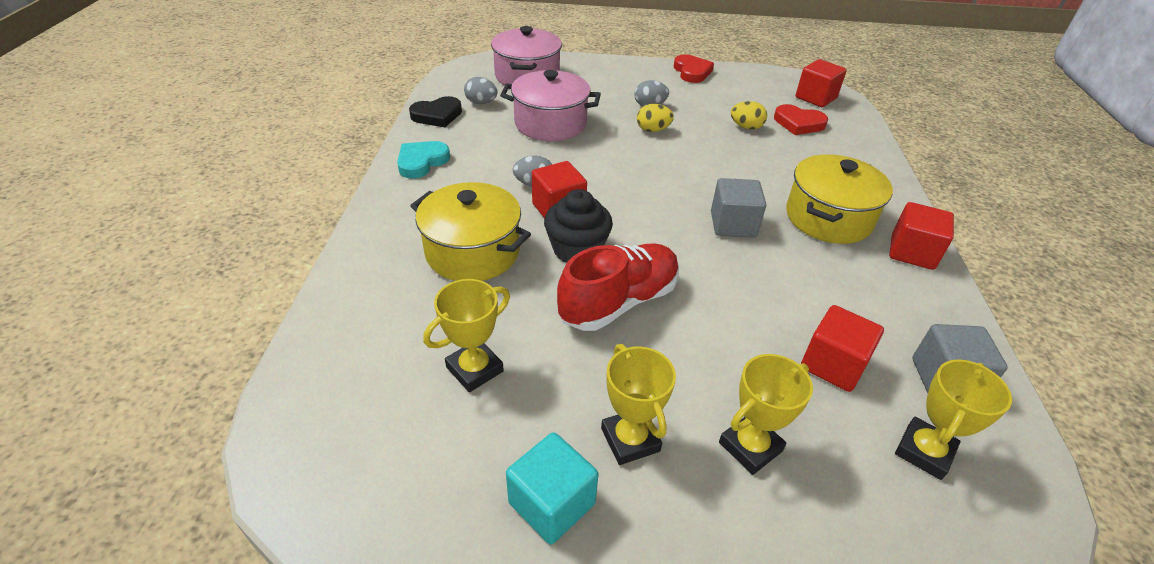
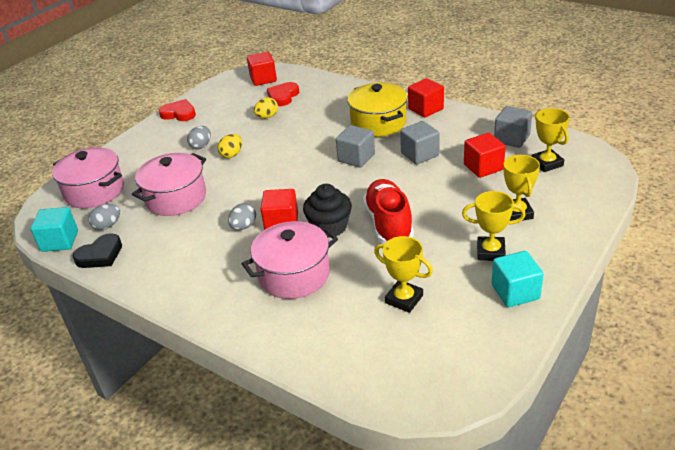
camera: 55 degrees left, 5 degrees down
(422, 162) = (160, 278): turquoise heart -> none
(437, 115) = (100, 255): black heart -> black heart turned 45 degrees clockwise
(444, 88) = (60, 241): none -> turquoise cube
(472, 252) = (294, 275): yellow pot -> pink pot
(474, 369) = (404, 299): yellow trophy -> yellow trophy turned 45 degrees counterclockwise
(797, 282) = (419, 154): none -> grey cube
(798, 123) = (283, 96): red heart -> red heart turned 150 degrees clockwise

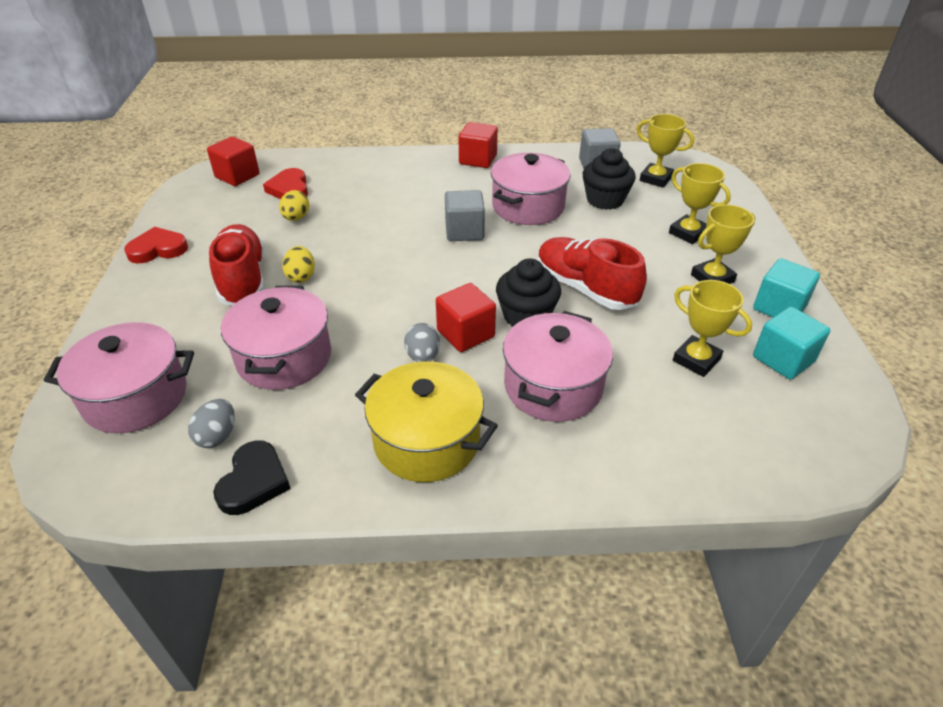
camera: 40 degrees left, 5 degrees up
(60, 241) = (157, 493): turquoise cube -> turquoise cube (783, 359)
(201, 146) = (243, 280): grey egg -> red shoe
(378, 123) = (444, 187): yellow pot -> yellow pot (426, 441)
(404, 299) = (696, 360): yellow trophy -> yellow trophy turned 45 degrees clockwise
(419, 154) = (528, 206): grey cube -> pink pot
(483, 167) = (605, 200): red cube -> black cupcake

